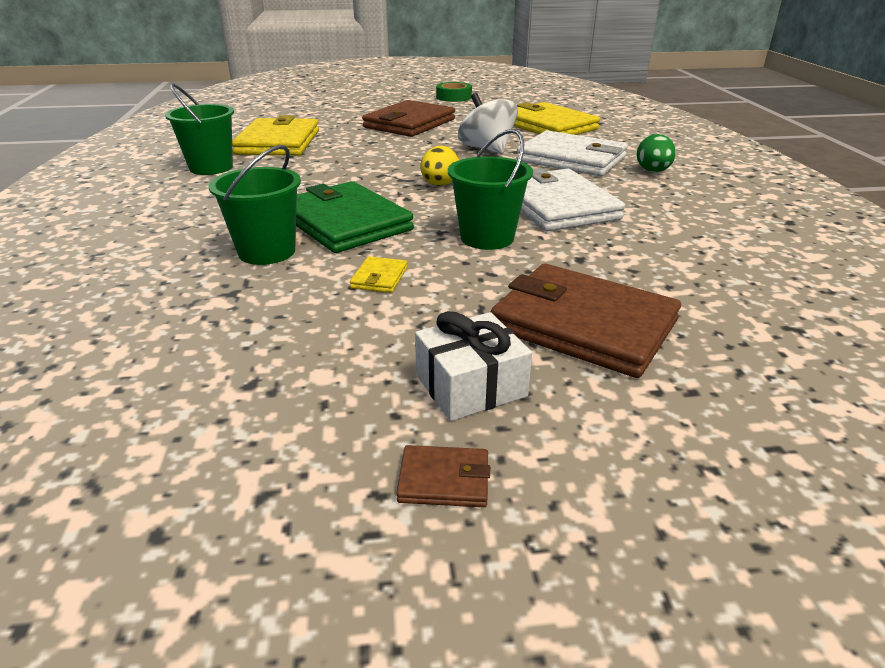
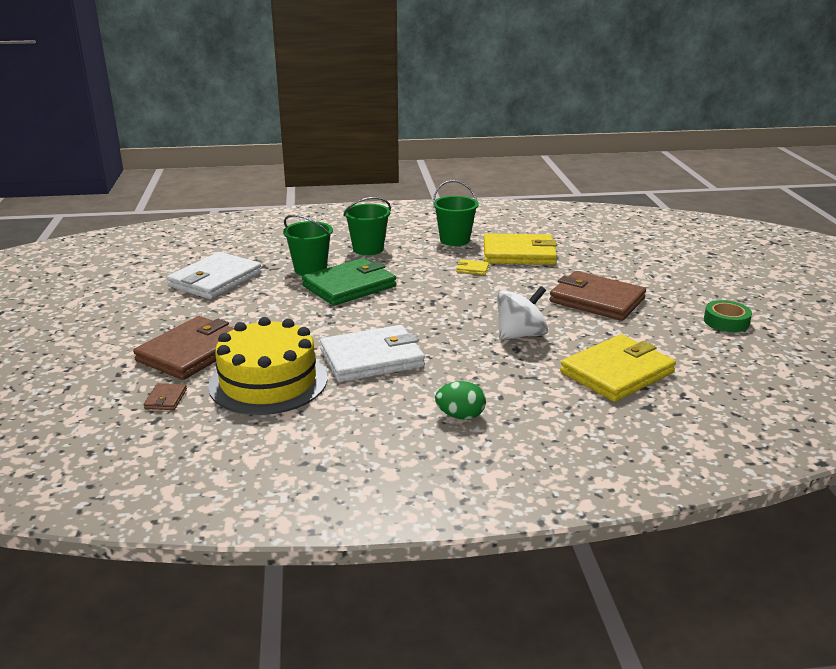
camera: 90 degrees right, 5 degrees down
(379, 278) = (268, 299): yellow wallet -> yellow wallet (472, 269)
(439, 185) = (420, 314): yellow egg -> none
(444, 480) = (100, 315): brown wallet -> brown wallet (166, 399)
(470, 386) = (154, 321): white gift -> none
(487, 238) = (315, 329): green bucket -> green bucket (368, 249)
(571, 159) = (495, 375): white wallet -> white wallet (215, 280)
(642, 258) = (268, 382): none -> yellow cake

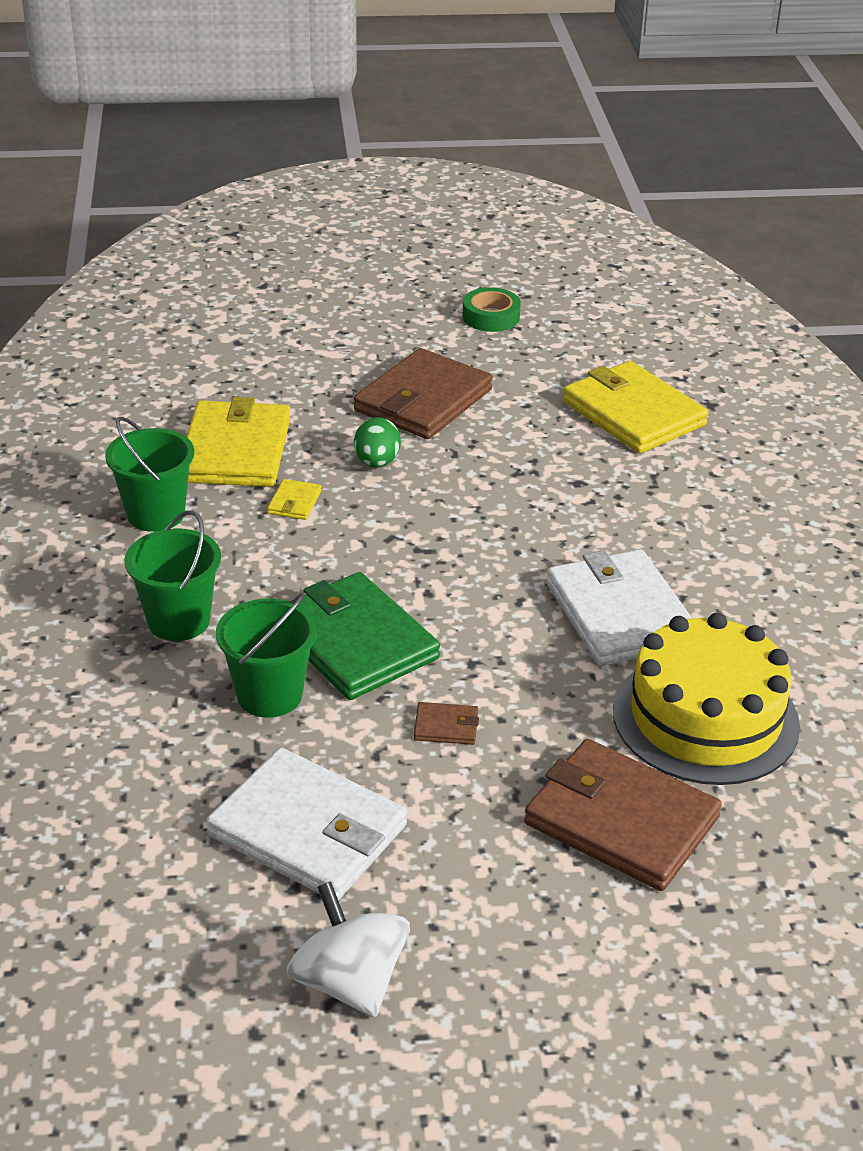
camera: 90 degrees left, 10 degrees up
(166, 399) = (777, 829): brown wallet -> brown wallet (446, 726)
(460, 416) = (760, 540): green egg -> green egg (377, 462)
(520, 335) = (536, 475): white spinning top -> white spinning top (349, 981)

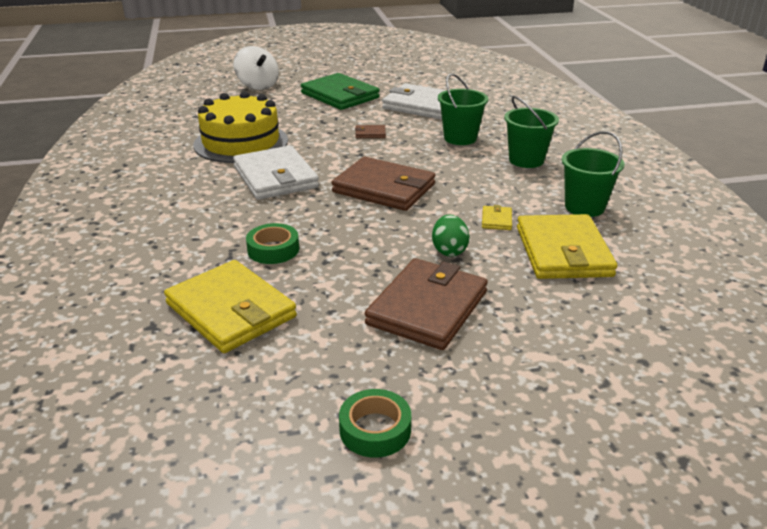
camera: 175 degrees right, 5 degrees down
(349, 981) = (393, 80): white spinning top -> white spinning top (258, 86)
(354, 642) = (426, 158): green wallet -> green wallet (340, 95)
(600, 481) = (273, 250): none -> green tape
(620, 820) = (290, 114): brown wallet -> brown wallet (384, 188)

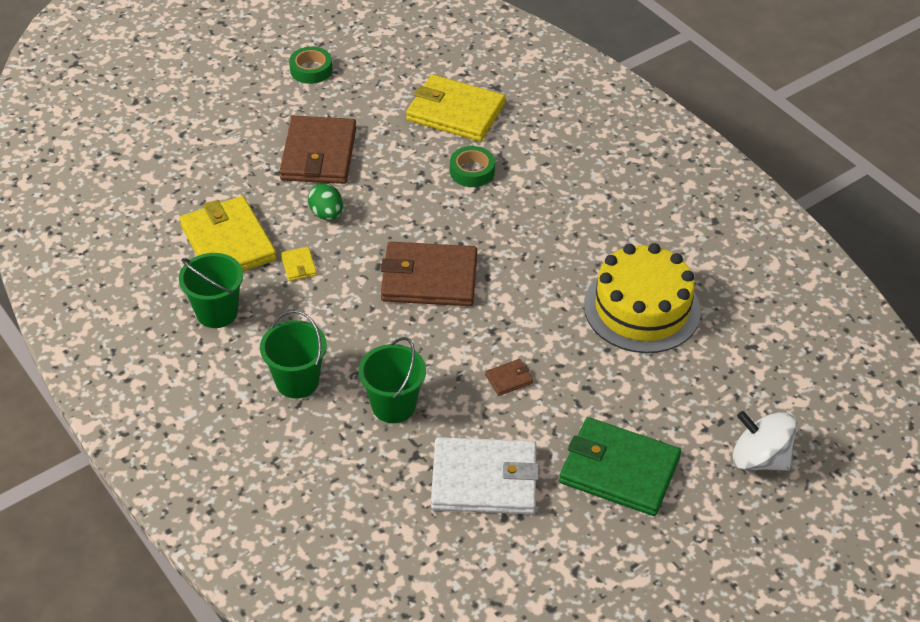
camera: 155 degrees right, 15 degrees up
(276, 177) = (549, 261): white wallet -> none

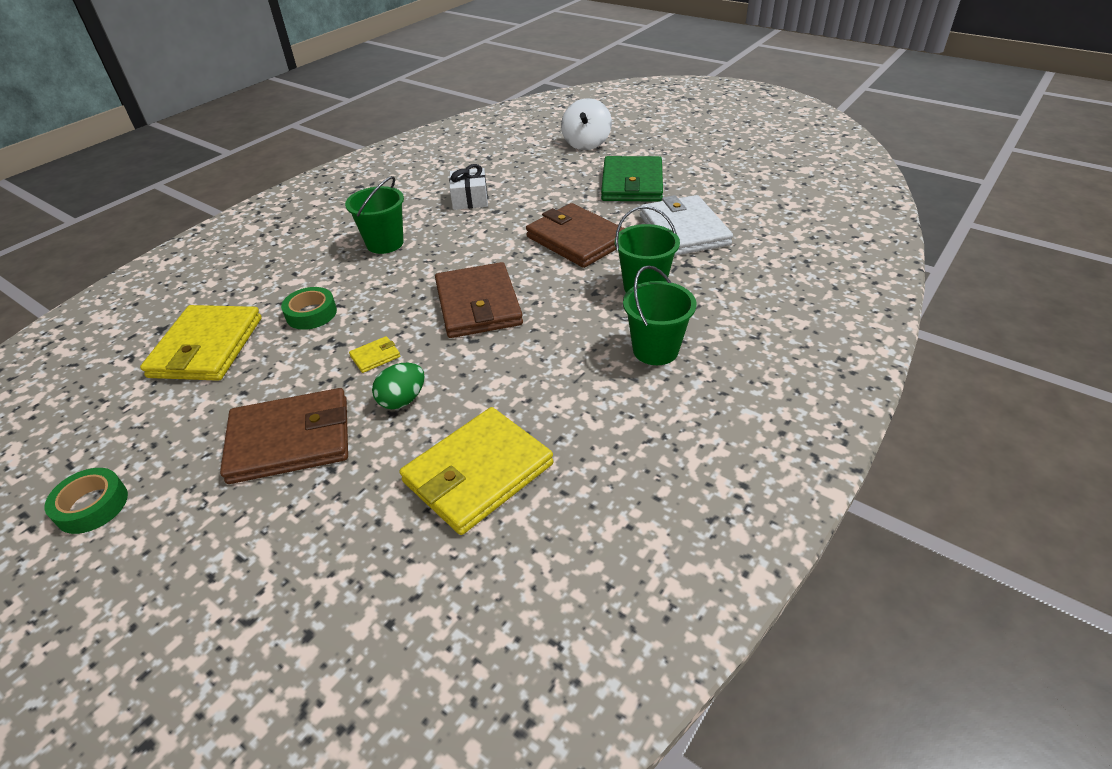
camera: 105 degrees left, 5 degrees down
(217, 312) = (598, 442): green bucket -> green bucket (385, 243)
(299, 265) = (495, 397): yellow wallet -> yellow wallet (375, 356)
(509, 379) = (577, 239): brown wallet -> brown wallet, size x2.44
(642, 308) = (470, 199): yellow cake -> white gift

